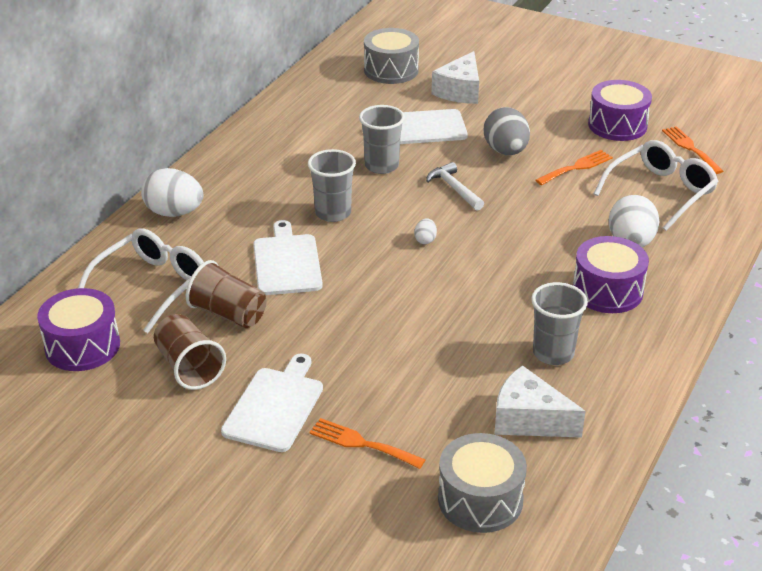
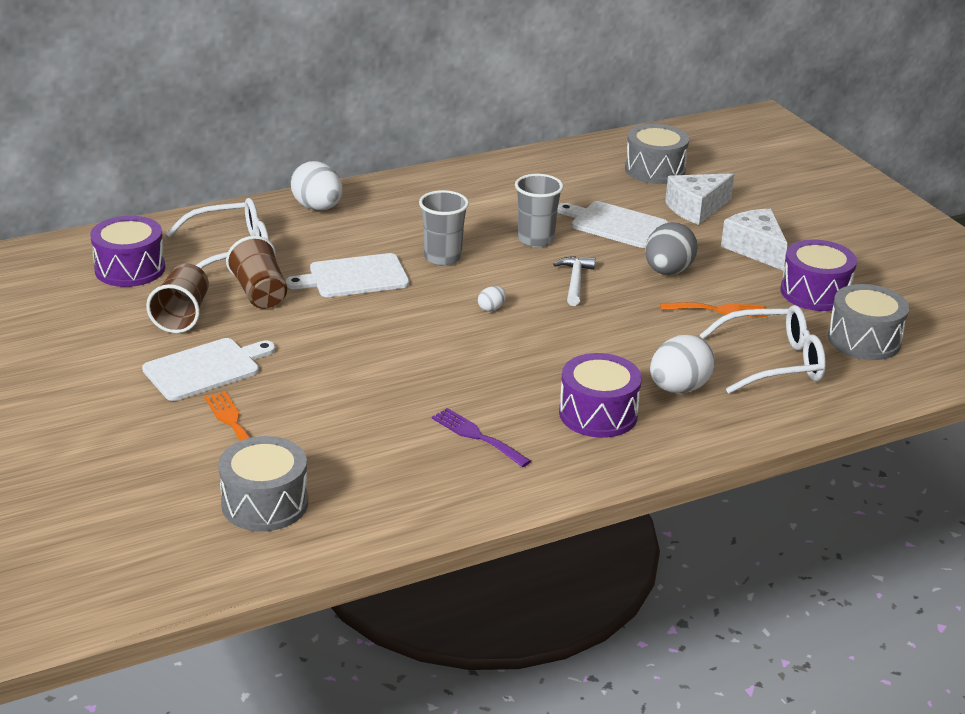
camera: 35 degrees right, 5 degrees down
(286, 262) = (354, 277): white cutting board -> white cutting board turned 135 degrees counterclockwise
(529, 419) = (385, 471): white cheese -> white cheese (755, 249)
(553, 353) = (477, 436): grey cup -> purple fork
(690, 148) = (864, 340): orange fork -> grey drum

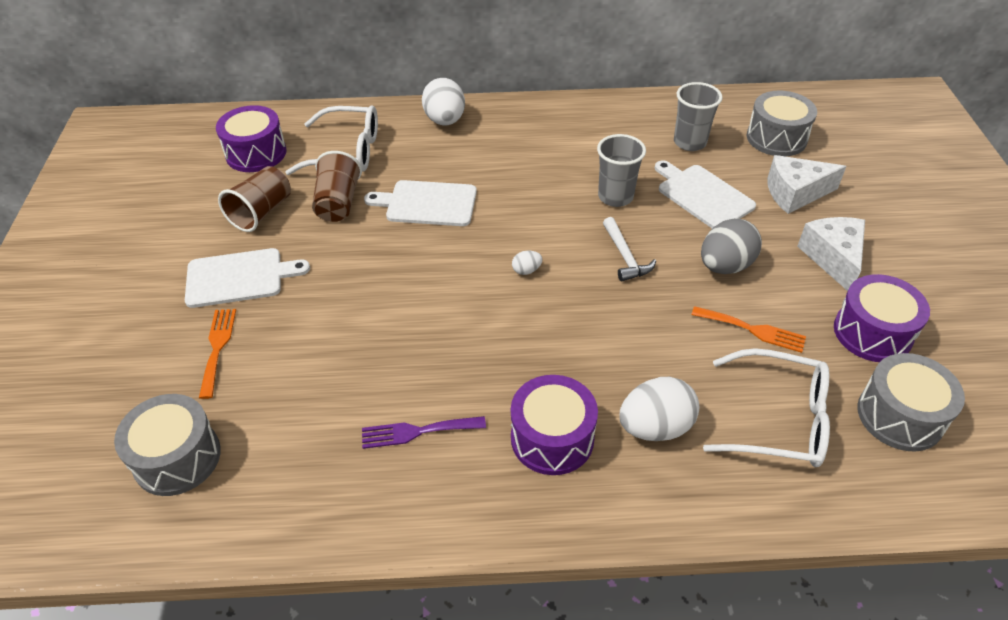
camera: 25 degrees right, 15 degrees up
(442, 258) = (517, 199): grey cup -> grey cup (690, 142)
(477, 436) = (417, 432): purple fork -> purple fork turned 75 degrees counterclockwise
(575, 281) = (625, 256): white hammer -> white hammer turned 135 degrees clockwise

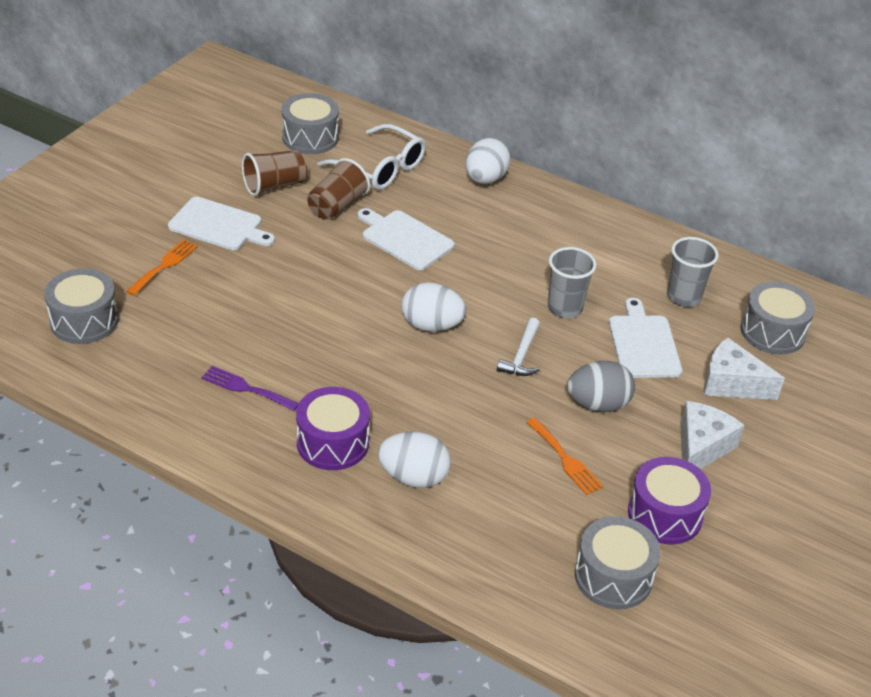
camera: 30 degrees right, 5 degrees down
(256, 153) = (310, 137): purple drum -> grey drum
(526, 270) = (431, 326): white egg -> white egg, size x2.20
(778, 420) = (512, 525): white glasses -> none

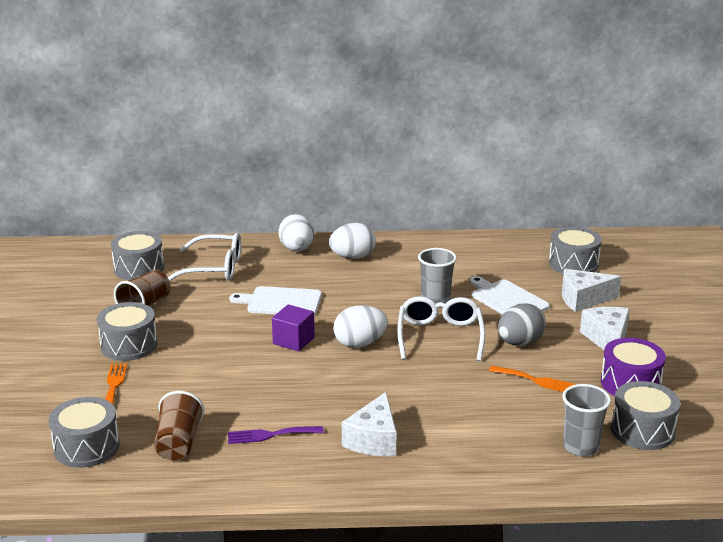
camera: 30 degrees left, 15 degrees down
(219, 225) = (129, 345): white cutting board -> grey drum
(332, 443) = (374, 440): purple drum -> white cheese
(337, 205) = (208, 301): brown cup -> brown cup (178, 443)
(371, 291) = (293, 341): none -> purple cube
(413, 477) = (453, 434): white egg -> white egg (352, 257)
(521, 355) = (440, 336): white hammer -> white glasses
(683, 297) = (501, 266): grey cup -> grey cup (580, 447)

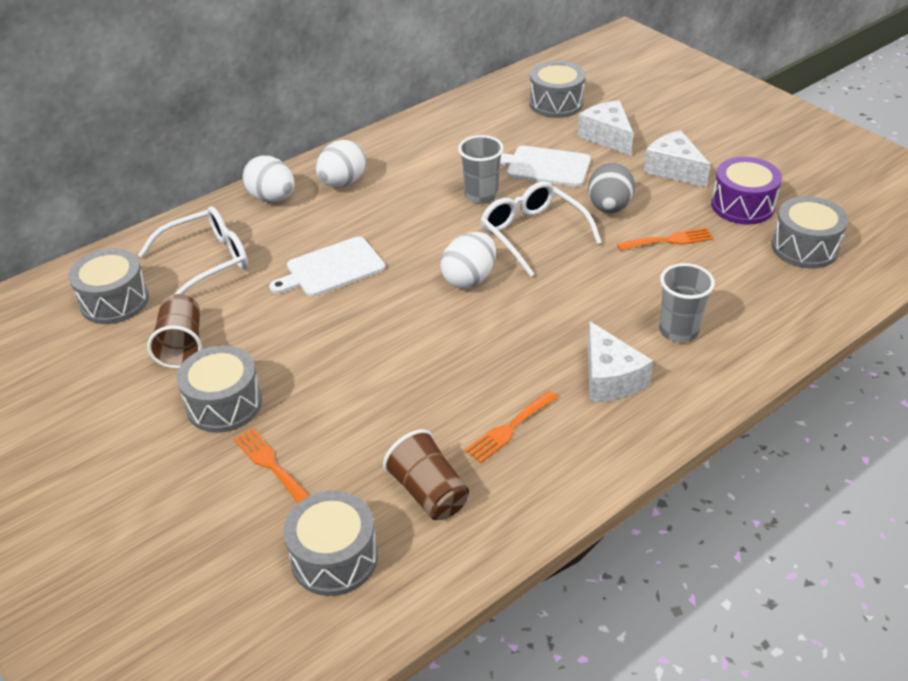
camera: 35 degrees left, 15 degrees up
(270, 435) = (509, 429): purple fork -> orange fork
(293, 341) = (400, 308): purple cube -> none
(580, 447) = (780, 289): grey cup -> grey cup (678, 331)
(583, 299) = (607, 137): white cheese -> white cheese turned 105 degrees clockwise

